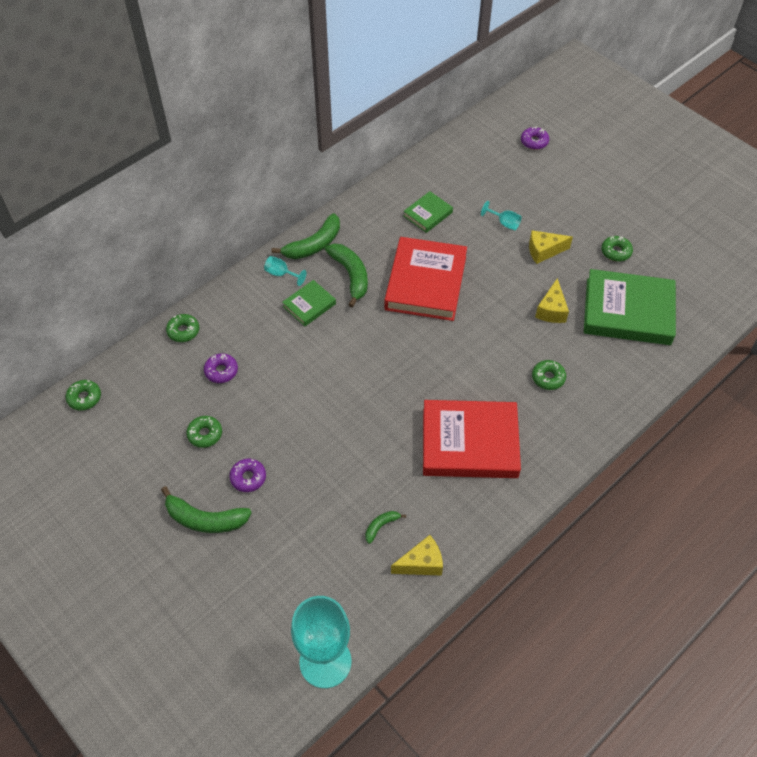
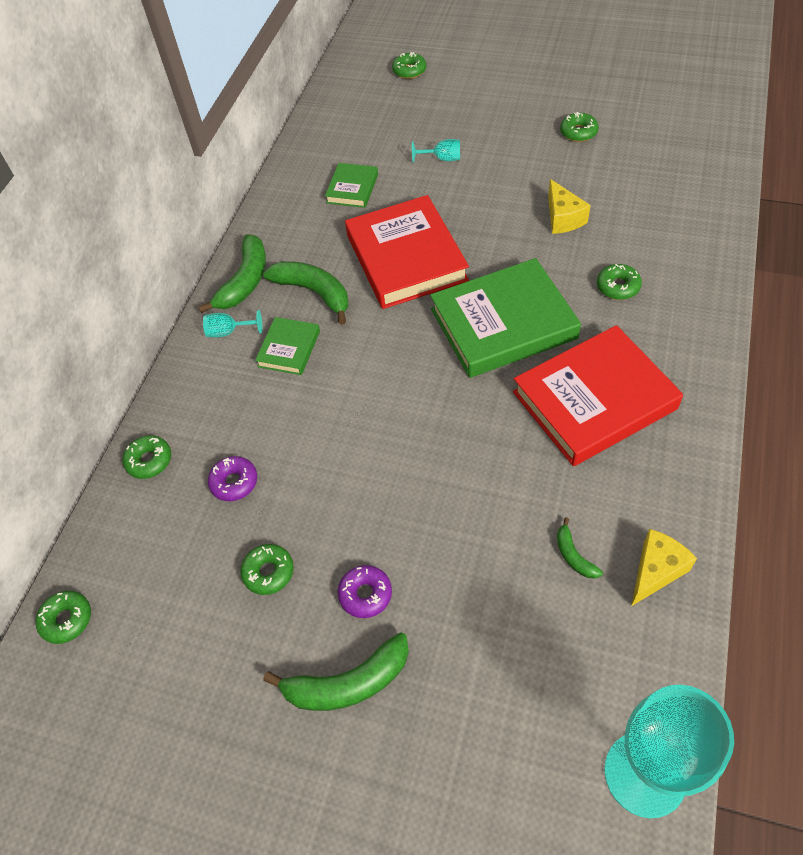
camera: 25 degrees left, 0 degrees up
(381, 526) = (574, 555): green banana -> green banana turned 45 degrees counterclockwise
(534, 142) = (409, 71): purple donut -> green donut
(544, 251) = (506, 166): yellow cheese -> none
(628, 311) = (639, 181): green book -> green book (503, 323)

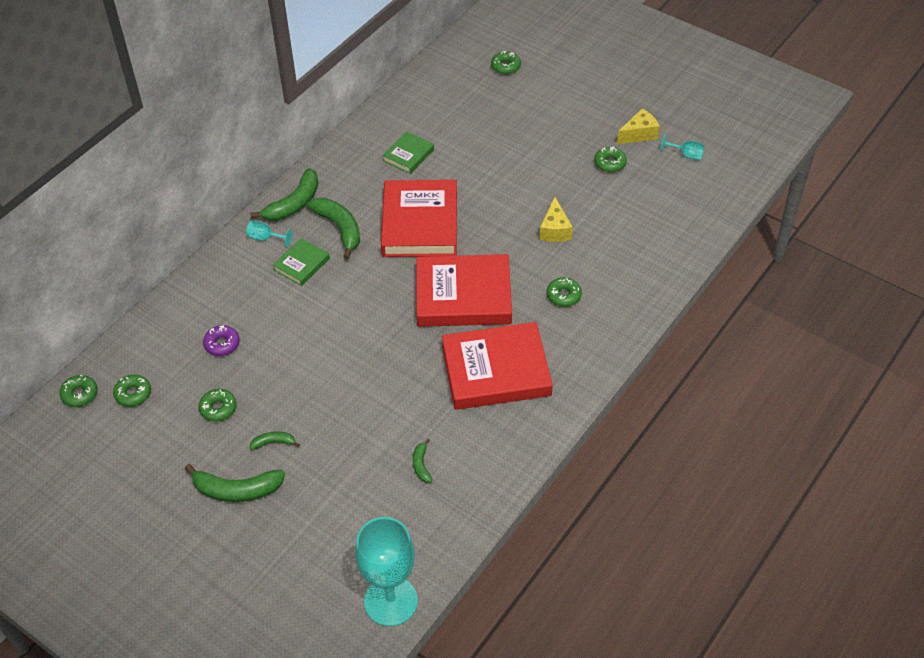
camera: 15 degrees right, 5 degrees down
(149, 461) = (172, 311): green donut -> green donut (133, 394)
(365, 594) = (273, 443): purple donut -> green banana
(442, 159) = (490, 152): turquoise goblet -> turquoise goblet (686, 155)
(503, 323) = (463, 296): green book -> red book
(656, 571) = (470, 492): yellow cheese -> yellow cheese (639, 134)

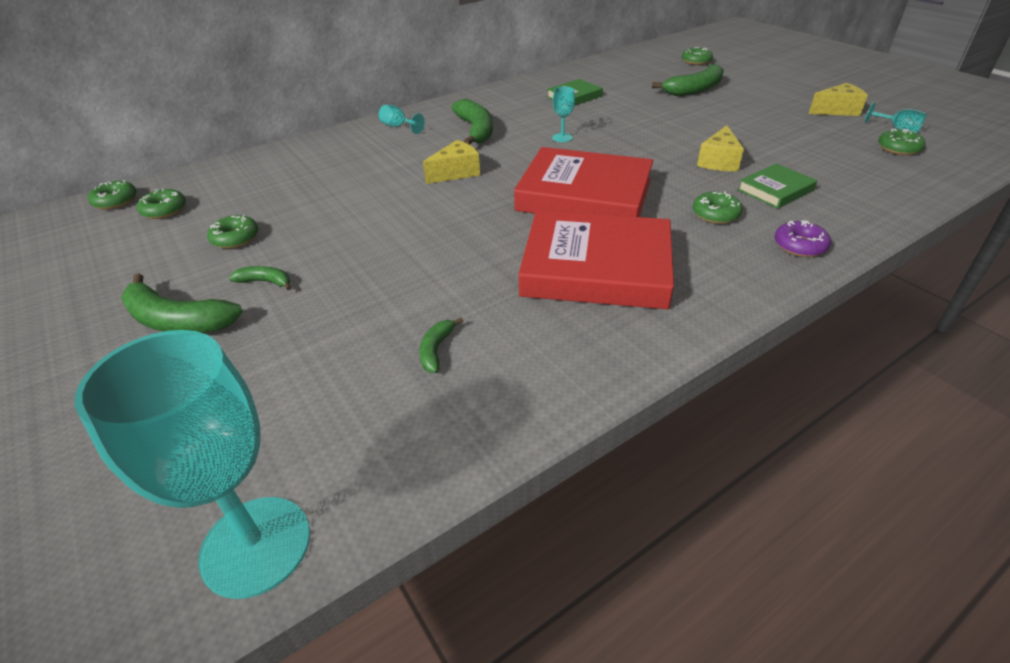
camera: 20 degrees right, 10 degrees down
(222, 344) = (290, 189): purple donut -> purple donut (799, 246)
(294, 204) = (443, 111): green banana -> green banana (694, 89)
(301, 264) = (419, 147): green book -> green book (775, 190)
(351, 292) = (456, 173): none -> yellow cheese
(420, 223) = (562, 137): red book -> turquoise goblet
(610, 163) = (798, 125): green donut -> green donut (898, 148)

